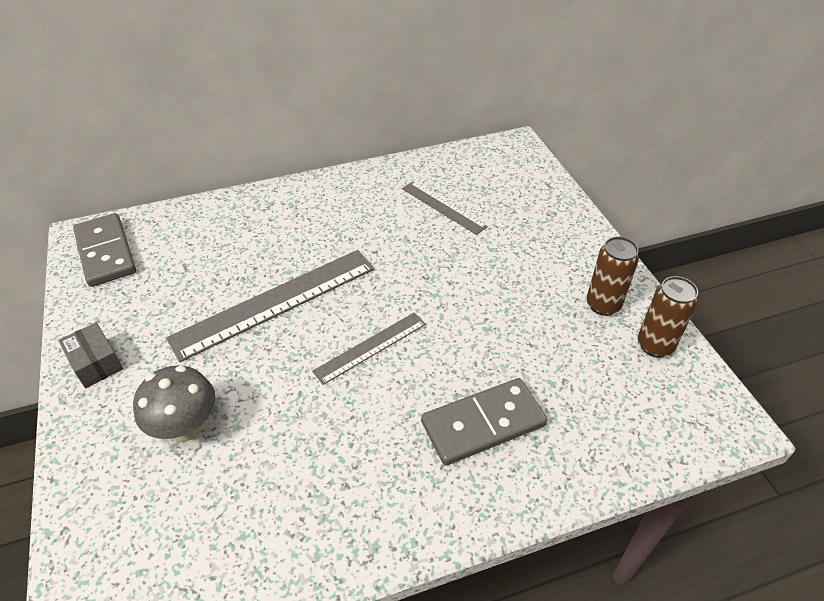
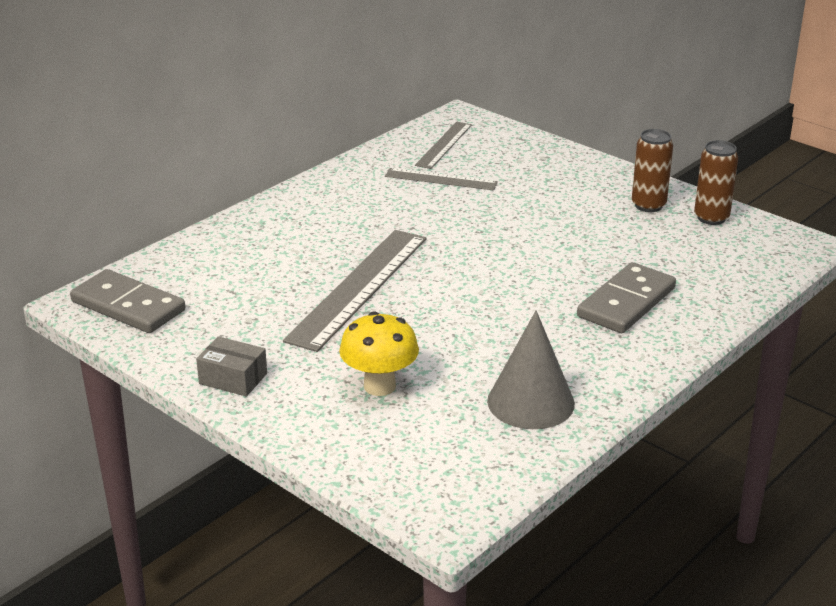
camera: 30 degrees left, 15 degrees down
(187, 427) = (379, 386): grey mushroom -> yellow mushroom
(287, 516) = (530, 402): none -> grey cone
(370, 347) = (483, 288): grey ruler -> grey ruler (443, 145)

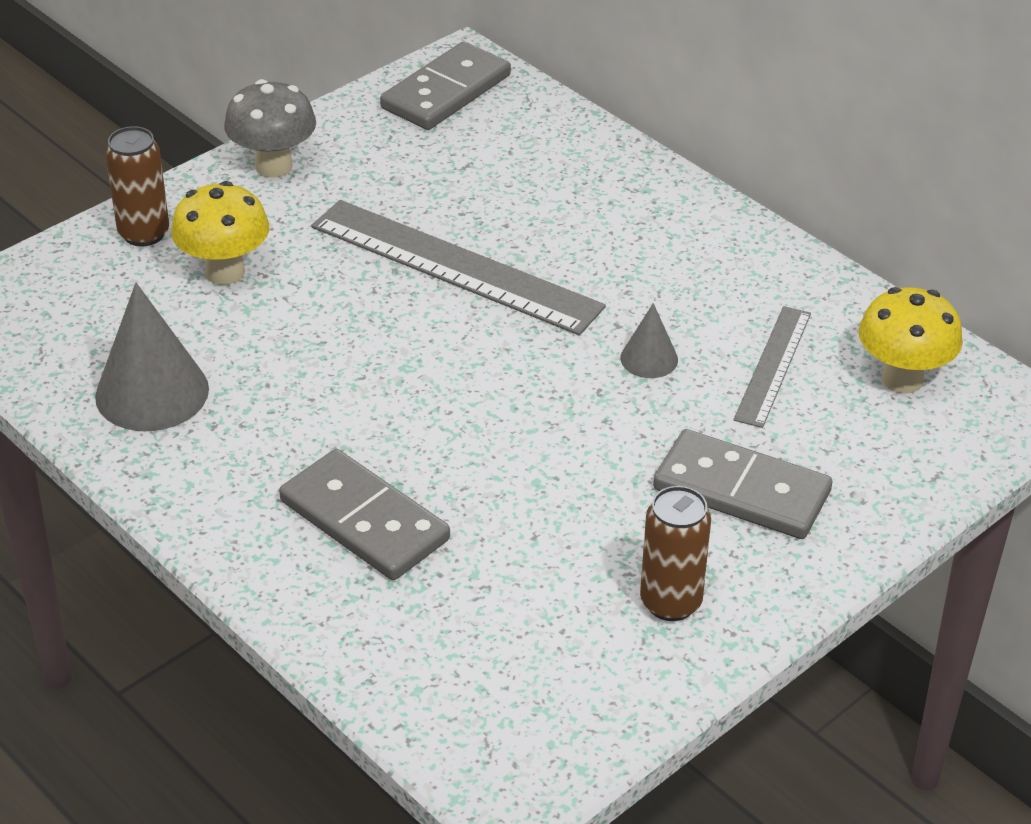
camera: 95 degrees right, 10 degrees up
(233, 378) = (273, 166): grey box -> grey mushroom
(443, 145) = (902, 379): grey ruler -> yellow mushroom
(443, 216) = (649, 358): none -> grey cone
(552, 187) = (741, 490): none -> grey domino
(711, 218) = (619, 679): brown can -> brown can (144, 234)

